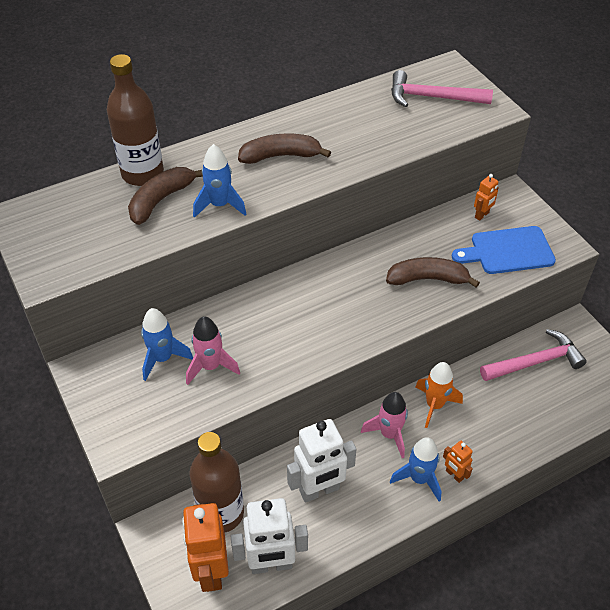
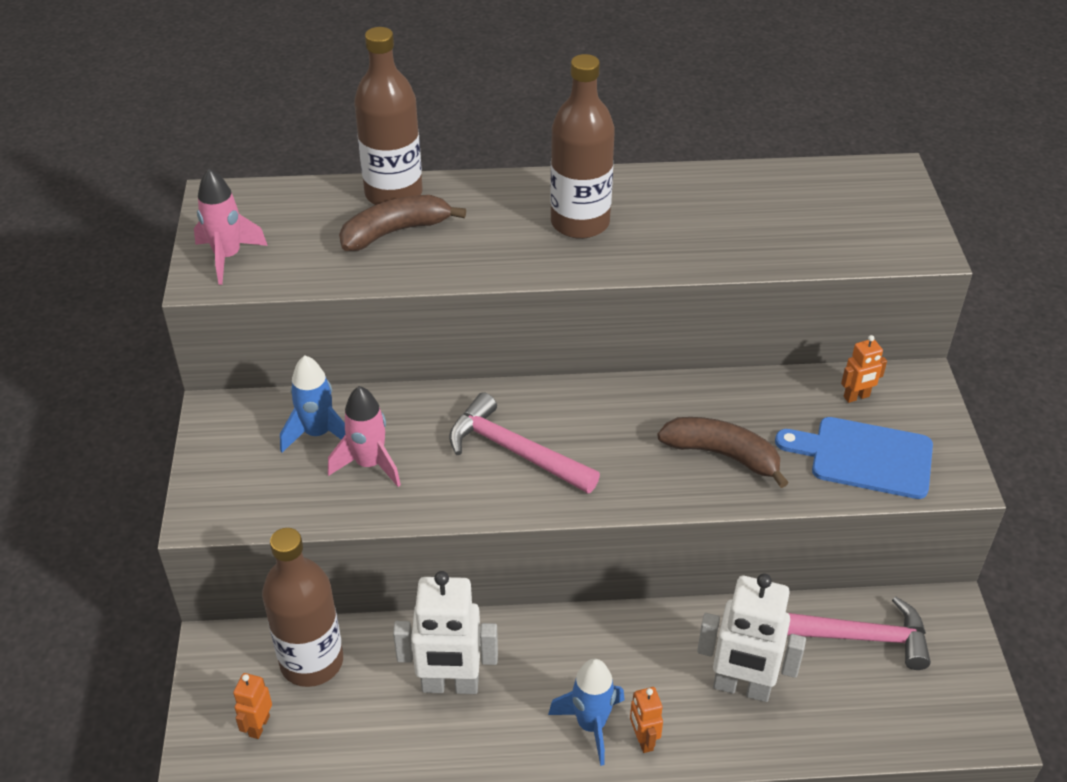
camera: 25 degrees right, 5 degrees down
(211, 571) = (259, 726): orange robot -> orange robot, size x0.49
(220, 205) = (462, 260): blue rocket -> none
(271, 565) = (335, 750): white robot -> white robot (741, 687)
(281, 156) = (580, 223): brown banana -> brown bottle
(389, 434) = (585, 652): pink rocket -> pink rocket (228, 257)
(432, 97) = (840, 207): pink hammer -> pink hammer (514, 451)
(434, 405) = (670, 638): orange rocket -> none

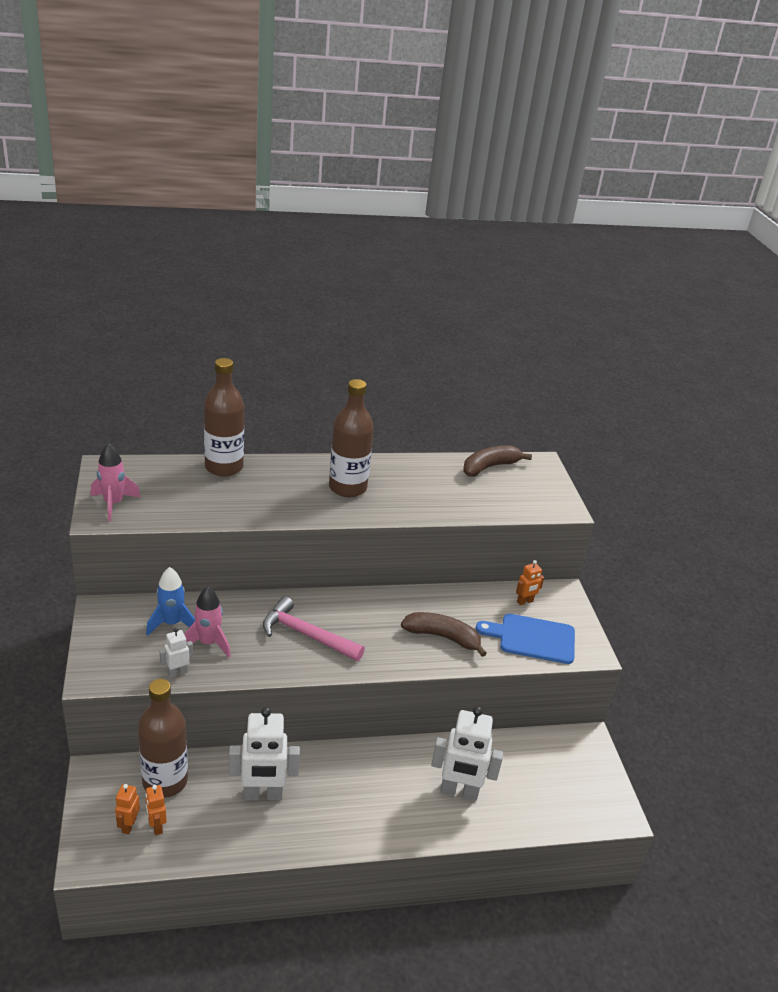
camera: 10 degrees left, 10 degrees down
(322, 510) = (177, 672): none -> white robot
(395, 231) = (226, 490): brown banana -> brown banana (490, 467)
(591, 725) = (360, 818): blue rocket -> none
(643, 740) = (396, 827): orange robot -> orange robot (156, 826)
(855, 636) = (530, 757): pink hammer -> none

